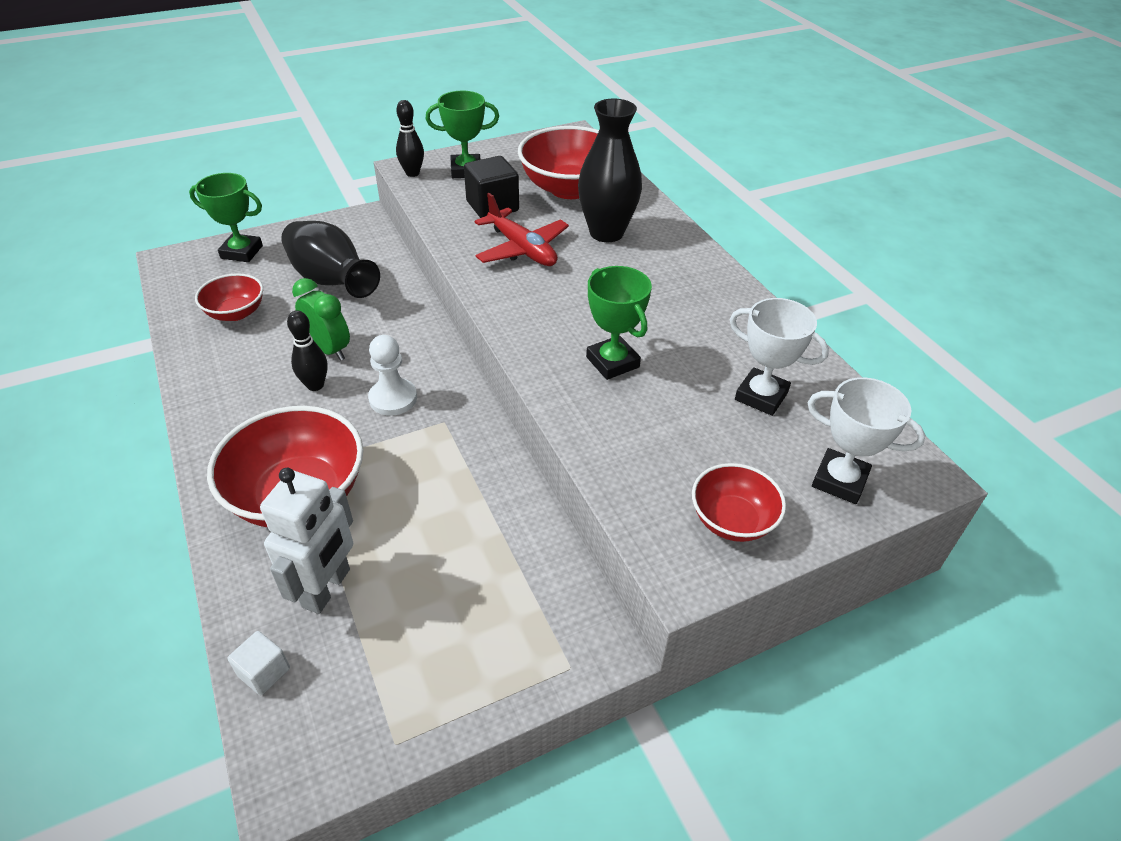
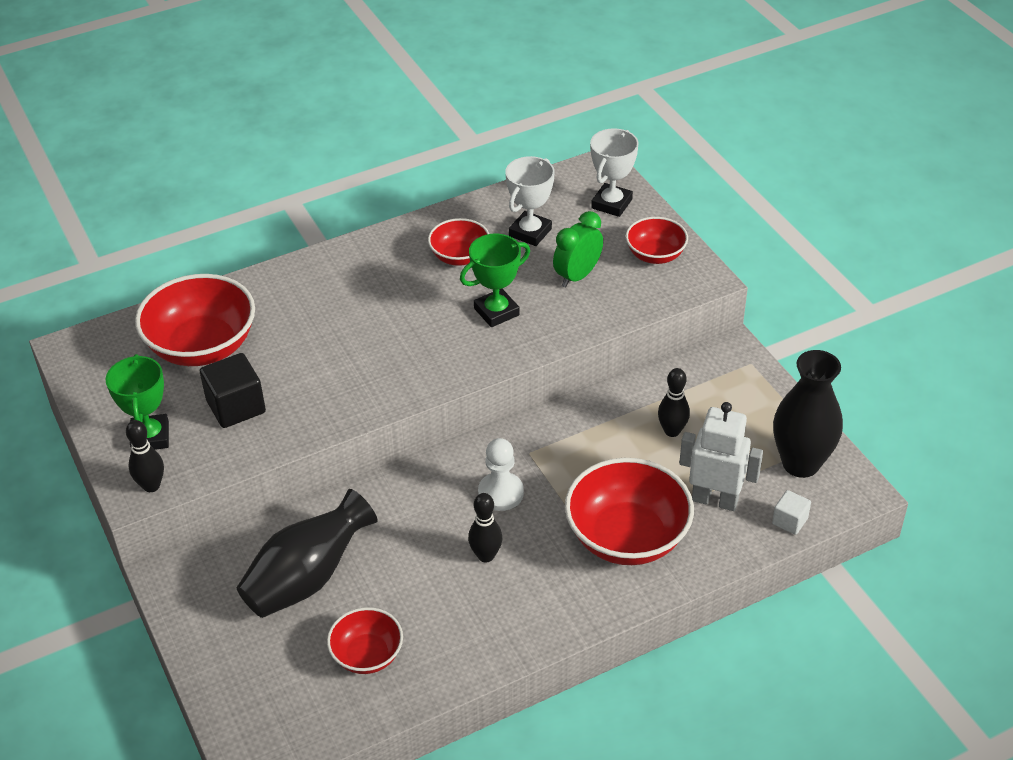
camera: 90 degrees left, 0 degrees up
(242, 252) = (239, 684): green trophy -> none
(329, 349) = (430, 556): green clock -> green clock (577, 276)
(453, 555) = (672, 431): none -> black bowling pin
(522, 249) = (323, 377): red plane -> none
(606, 233) = (295, 317): black vase -> black vase (800, 463)
(707, 337) = (459, 256): none -> red bowl

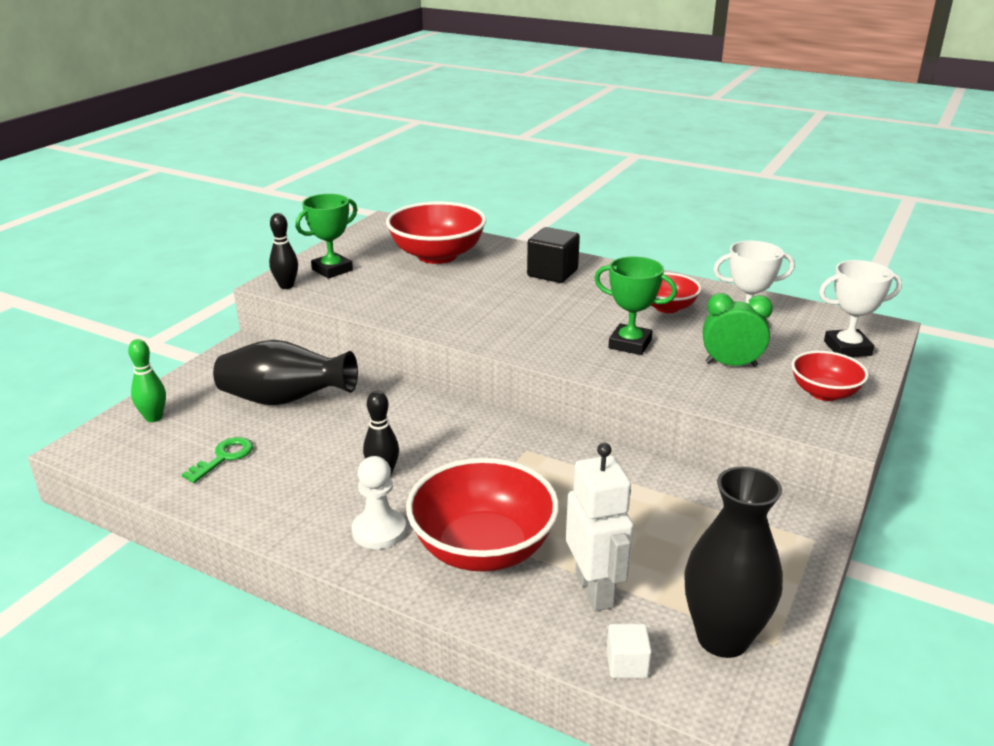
camera: 55 degrees right, 15 degrees down
(236, 407) = (393, 285): black cube -> black cube (552, 273)
(246, 689) = (153, 418): none -> green bowling pin
(367, 655) = (224, 457): red bowl -> green key
(500, 493) = (463, 454): white pawn -> white pawn (379, 531)
(672, 431) = (653, 523): black bowling pin -> none

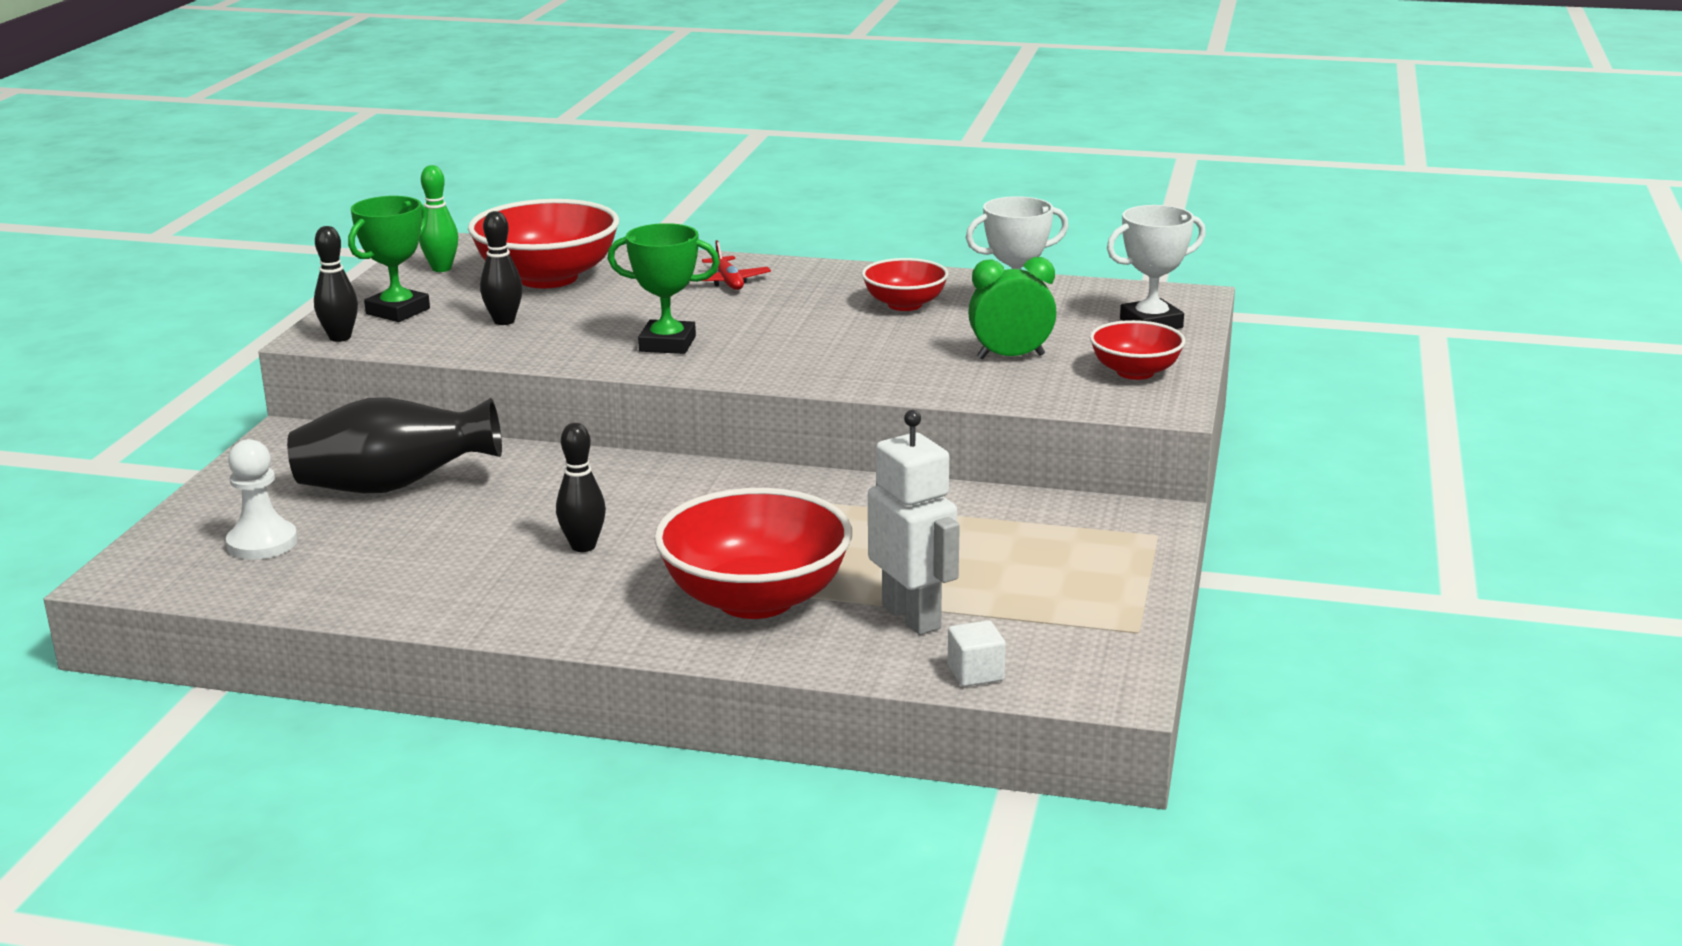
camera: 15 degrees left, 5 degrees down
(153, 418) = (207, 530): green bowling pin -> green bowling pin (441, 268)
(224, 457) = (345, 559): green key -> none
(379, 531) = (610, 602): white pawn -> white pawn (262, 543)
(393, 286) = (504, 321): none -> black bowling pin
(552, 273) = (728, 282): black cube -> red plane
(630, 344) = (871, 350): green trophy -> green trophy (667, 344)
(722, 638) = (1077, 635): black vase -> none

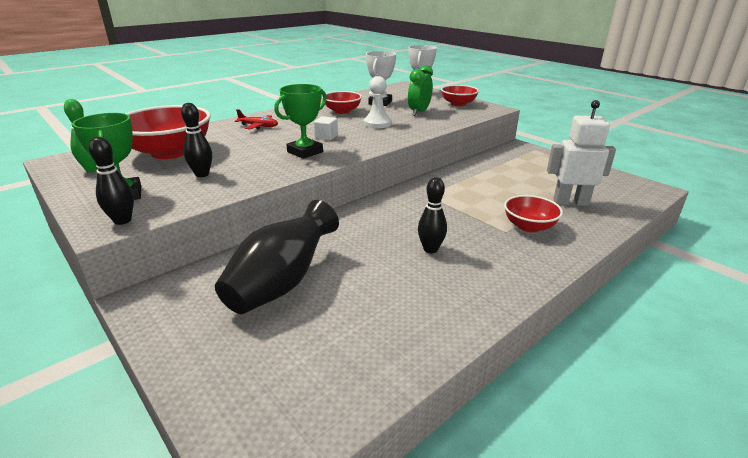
camera: 55 degrees left, 5 degrees up
(262, 543) = (292, 362): white pawn -> white pawn (377, 123)
(755, 599) = (529, 226): red bowl -> red bowl, size x0.56
(975, 673) = (629, 206): white cube -> white cube (326, 137)

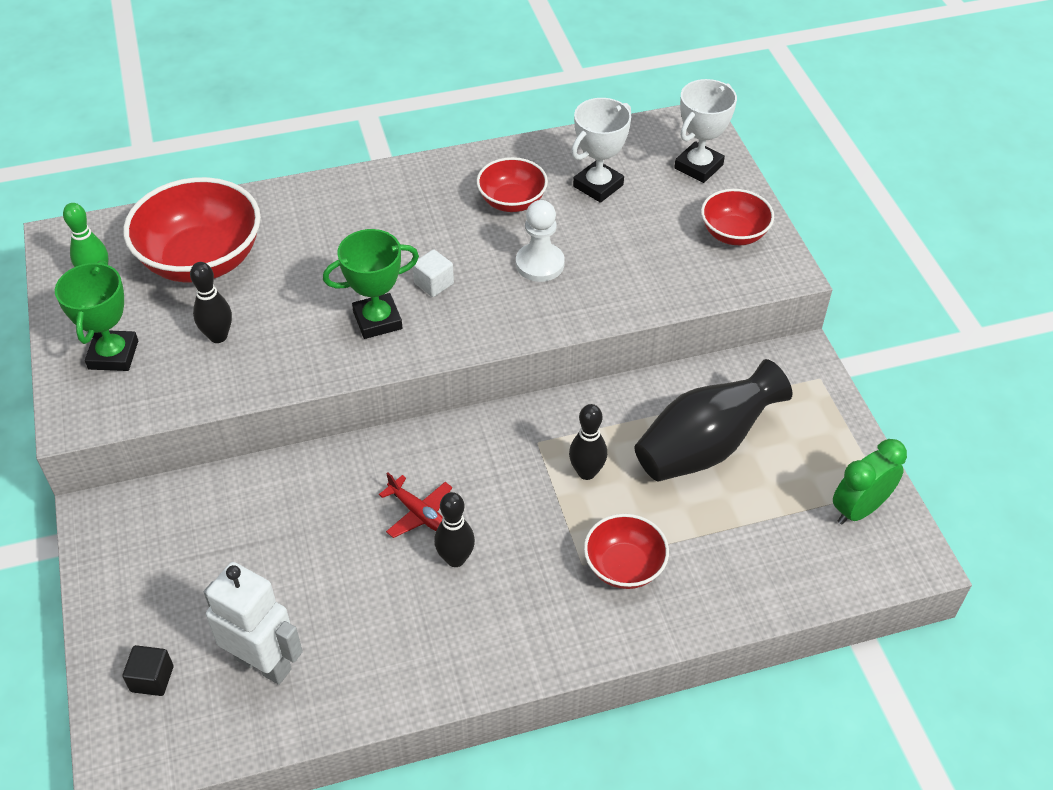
camera: 25 degrees right, 20 degrees up
(122, 220) = (96, 412): black bowling pin -> black bowling pin (586, 472)
(250, 386) = (152, 679): none -> black cube
(258, 126) = (354, 215): red plane -> red plane (419, 513)
(281, 283) = (248, 548): black vase -> black vase (704, 447)
(419, 112) = (638, 244): green clock -> green clock (859, 509)
(570, 202) = (738, 538): white robot -> white robot (263, 663)

